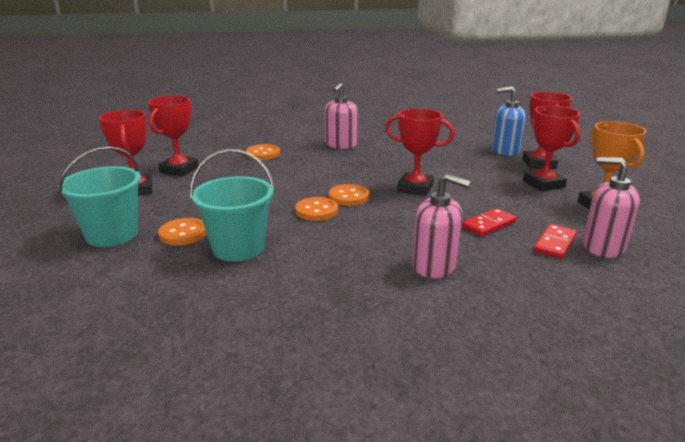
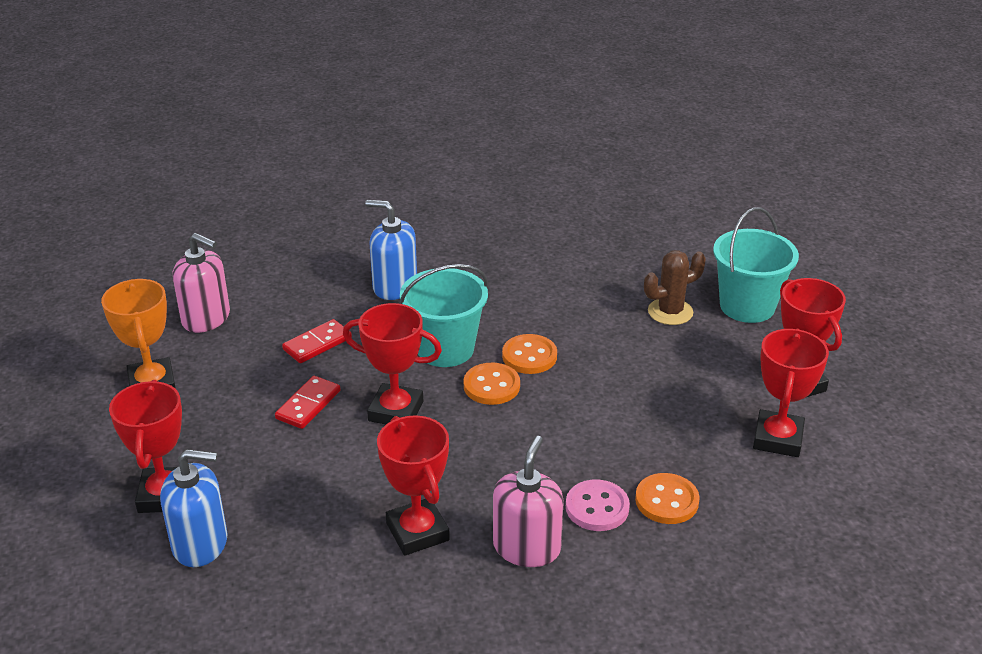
camera: 175 degrees right, 10 degrees up
(183, 233) = (670, 312): orange button -> brown cactus
(238, 248) = (598, 296): turquoise bucket -> turquoise bucket (445, 349)
(301, 153) = (597, 507): none -> pink button
(434, 266) = (394, 286): pink soap dispenser -> blue soap dispenser
(543, 184) = (197, 432): red trophy -> red trophy (417, 532)
(555, 244) = (256, 319): red domino -> red domino (308, 405)

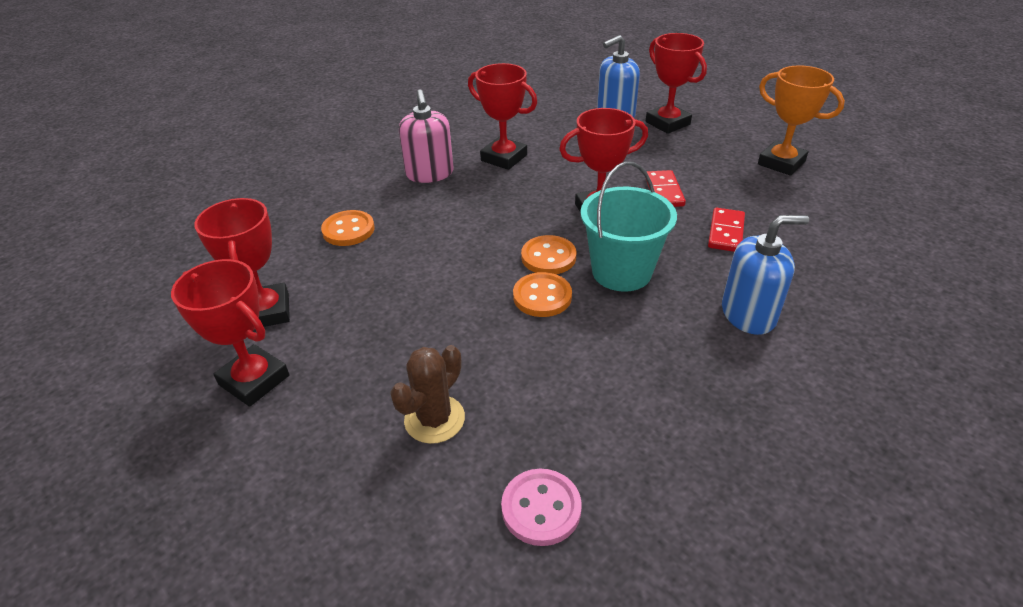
camera: 150 degrees right, 5 degrees up
(206, 318) = (839, 215): pink soap dispenser -> none
(597, 507) = (398, 208): pink button -> pink button (541, 508)
(747, 306) = (339, 477): turquoise bucket -> none

